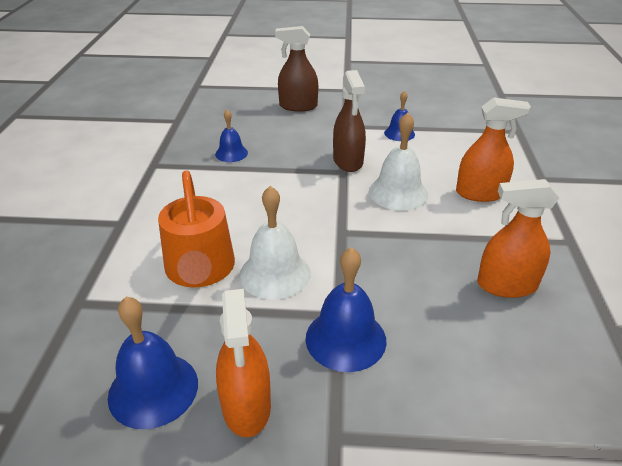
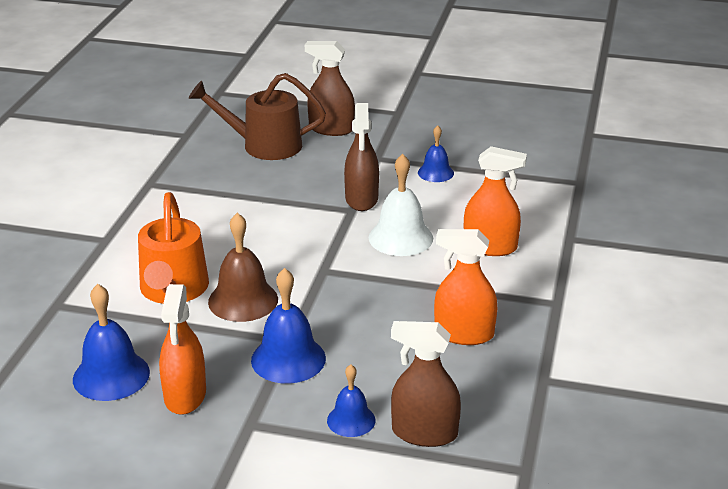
camera: 10 degrees right, 5 degrees down
(231, 153) = (236, 179): blue bell -> blue bell (351, 420)
(247, 123) = (264, 145): none -> brown watering can
(275, 273) = (243, 300): white bell -> brown bell
(535, 419) = (424, 433): none -> brown spray bottle

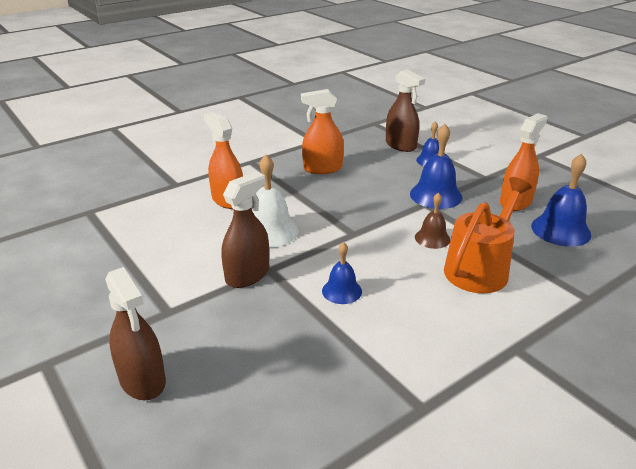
camera: 140 degrees left, 0 degrees up
(243, 300) = (432, 238): brown bell -> brown bell, size x0.61
(264, 145) = (240, 397): brown watering can -> none
(435, 173) = (154, 269): blue bell -> blue bell (342, 291)
(463, 334) = (322, 168): orange spray bottle -> orange spray bottle turned 120 degrees clockwise

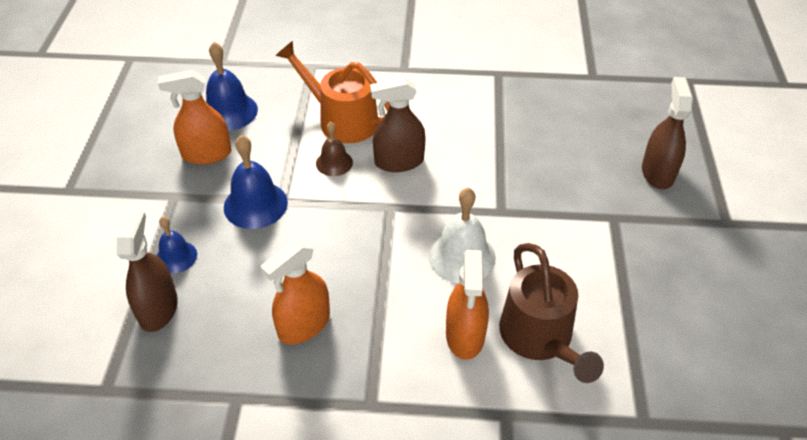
camera: 140 degrees left, 15 degrees up
(179, 217) = (540, 338): none -> brown watering can
(247, 275) = (524, 216): brown spray bottle -> brown spray bottle (399, 162)
(322, 168) = (304, 325): orange spray bottle -> orange spray bottle turned 105 degrees clockwise
(342, 291) = (464, 160): blue bell -> none
(480, 268) = (342, 120): orange watering can -> orange watering can turned 45 degrees clockwise

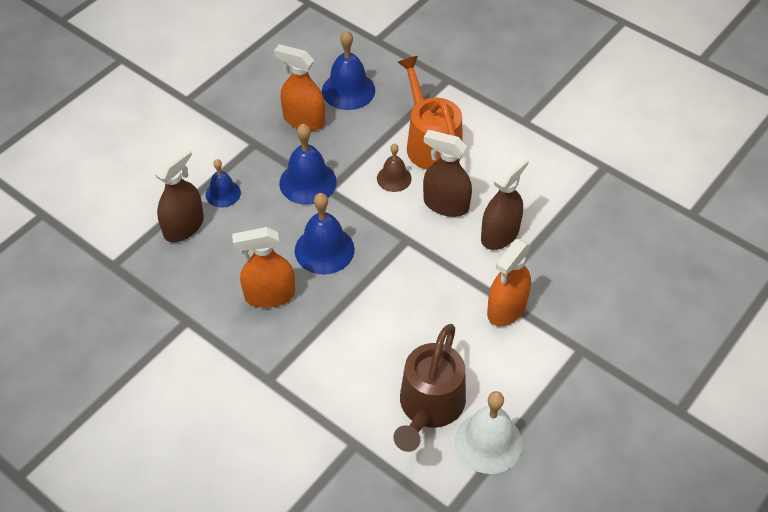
camera: 35 degrees right, 5 degrees up
(322, 255) = (324, 250): none -> blue bell
(461, 256) = (426, 310): white bell -> white bell (488, 442)
(465, 335) = (375, 371): orange spray bottle -> orange spray bottle (506, 309)
(657, 173) = (661, 334): brown spray bottle -> brown spray bottle (500, 234)

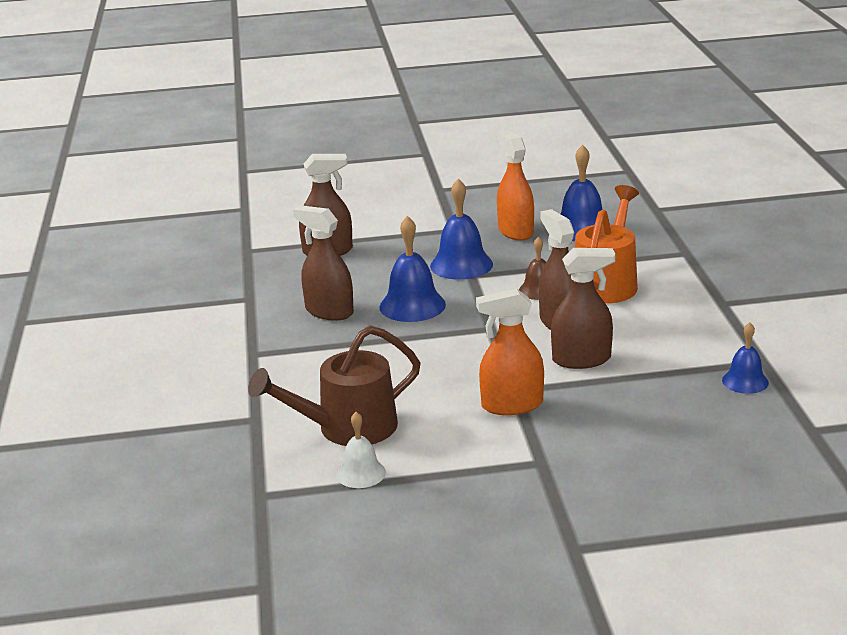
camera: 45 degrees right, 25 degrees down
(223, 193) = (385, 246): blue bell -> blue bell (745, 381)
(269, 295) = (329, 311): orange spray bottle -> brown spray bottle
(488, 442) = (361, 473): white bell -> white bell, size x0.61

